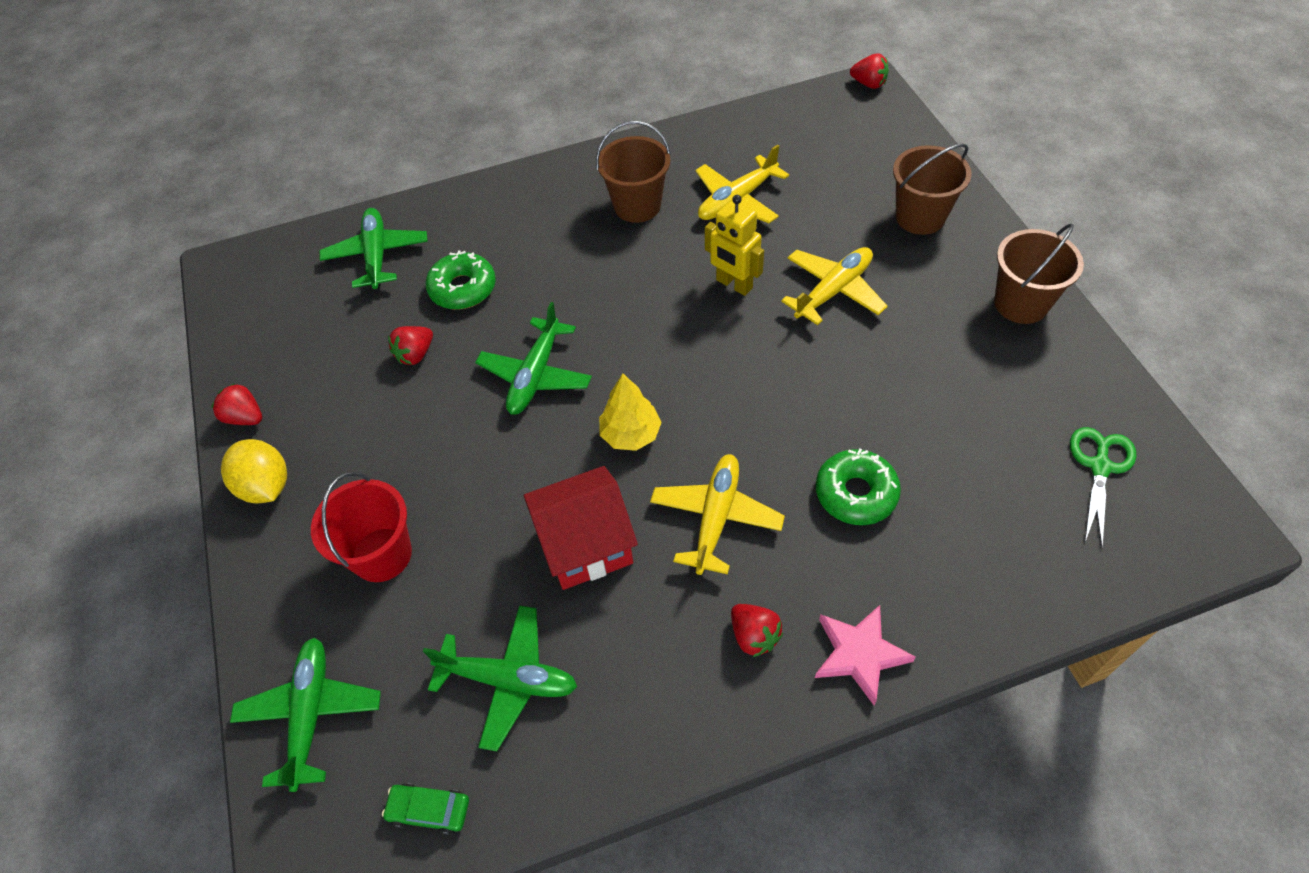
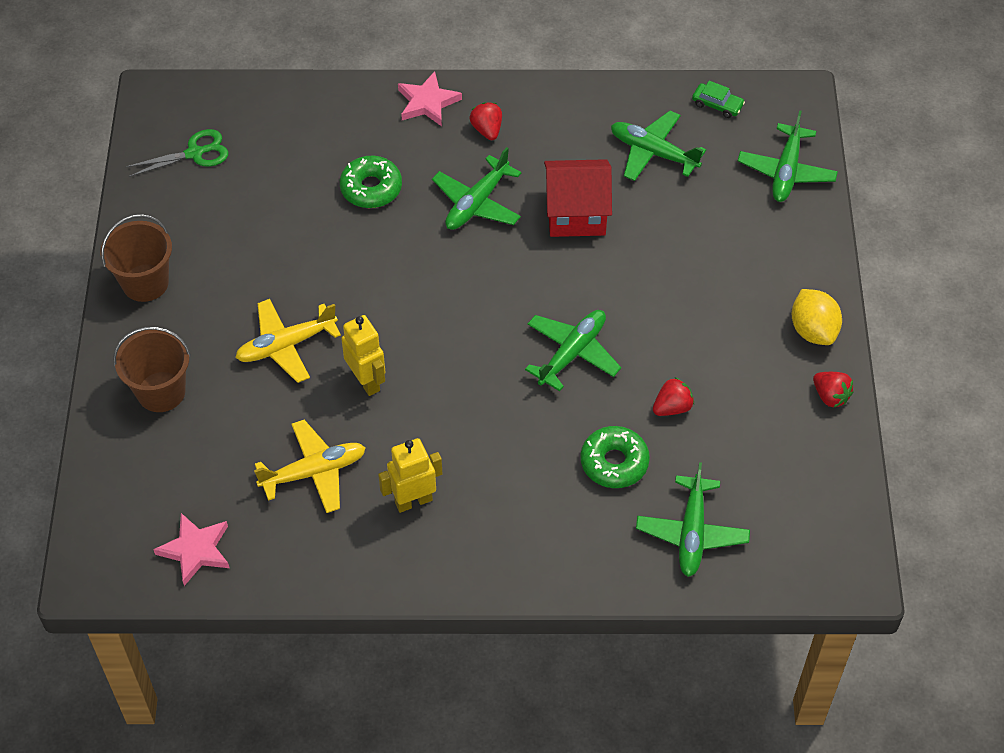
camera: 165 degrees left, 0 degrees up
(382, 554) = (726, 252): red bucket -> none
(630, 434) = (513, 279): yellow tree -> none
(637, 206) = (413, 501): brown bucket -> yellow robot
(716, 517) = (477, 203): yellow plane -> green plane
(798, 123) = (195, 550): none -> pink star
(868, 84) = (86, 579): red strawberry -> none
(1100, 466) = (195, 153): green scissors -> green scissors turned 150 degrees counterclockwise

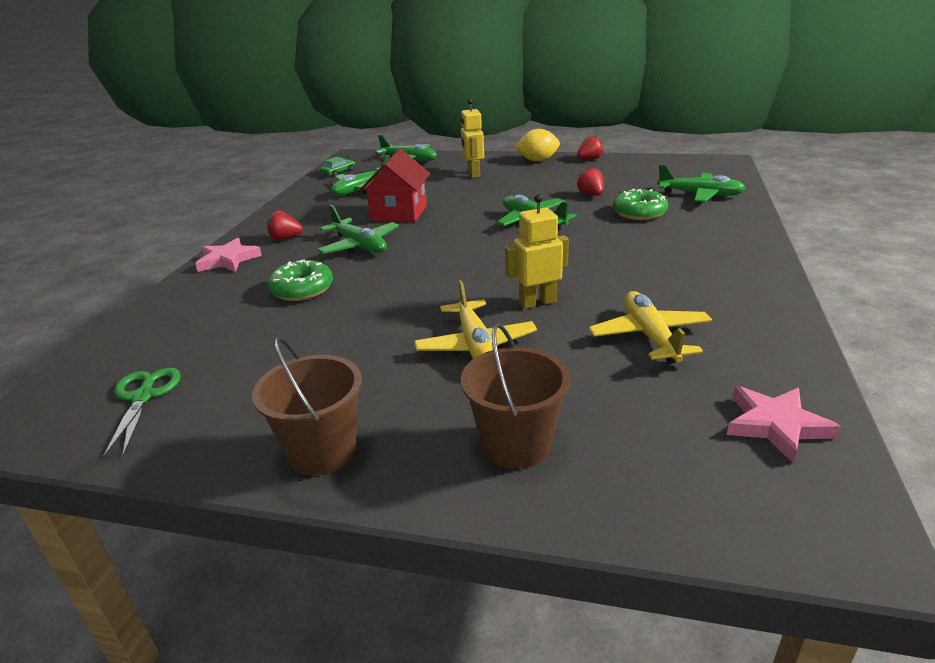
camera: 75 degrees left, 25 degrees down
(413, 501) = (682, 287): yellow robot -> yellow robot (473, 174)

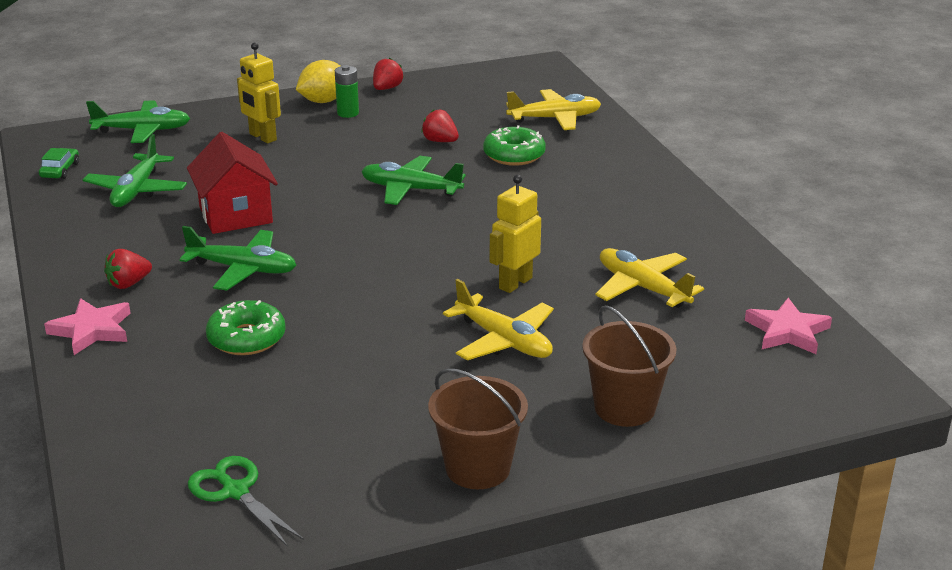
camera: 35 degrees left, 0 degrees up
(545, 169) = (348, 113): none -> green battery
(700, 195) = (555, 118): green plane -> yellow plane

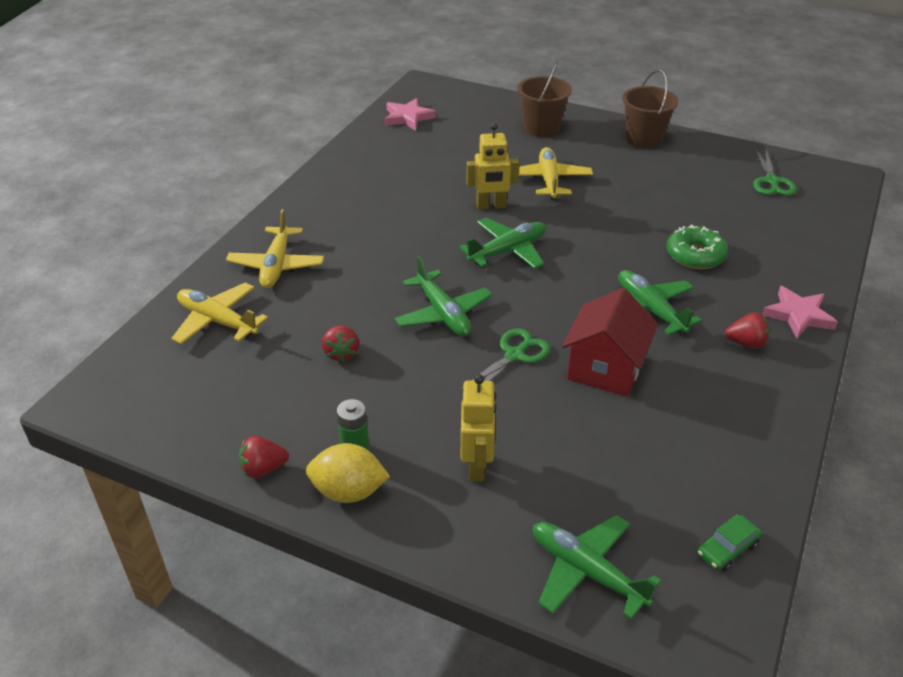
camera: 135 degrees left, 10 degrees up
(136, 191) = (667, 457): green plane -> green plane (508, 251)
(317, 192) = (514, 355): none -> green scissors
(514, 155) = (318, 301): green donut -> none
(642, 287) = (429, 168): yellow plane -> yellow plane (276, 266)

